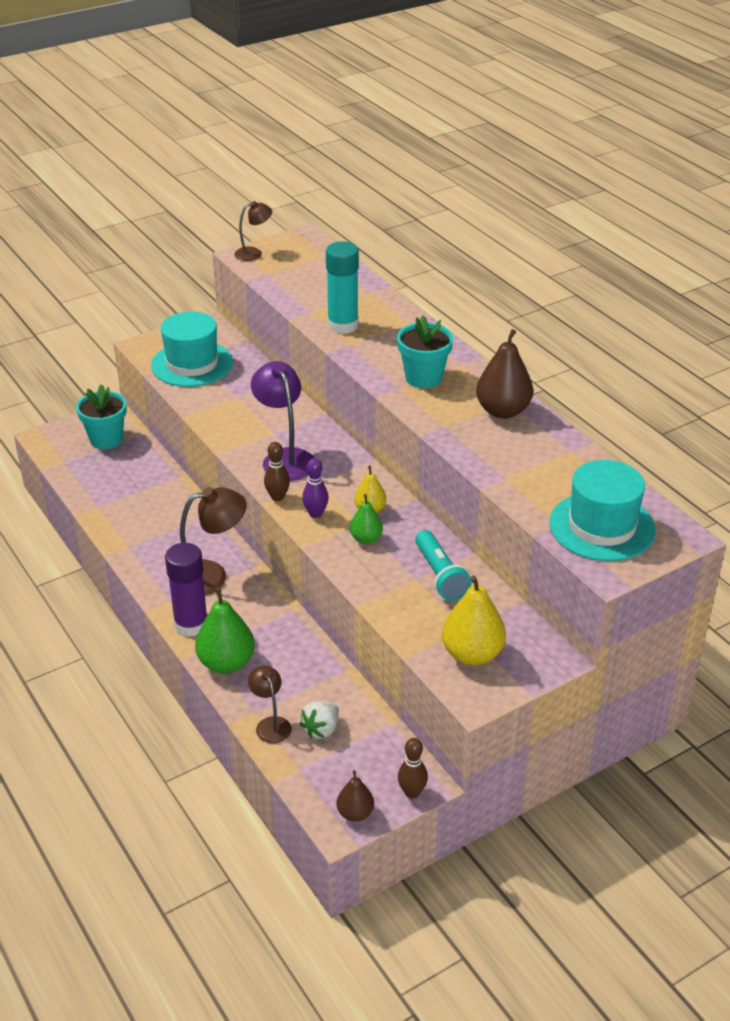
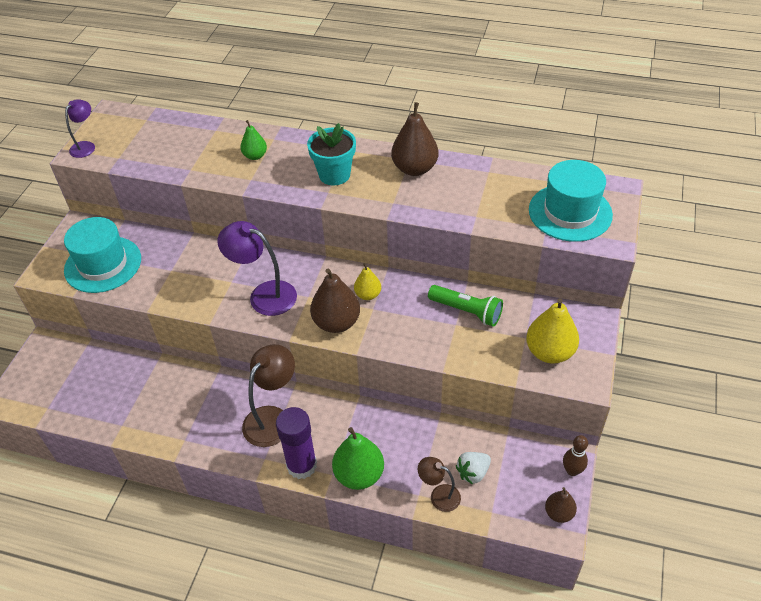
camera: 40 degrees left, 10 degrees up
(106, 439) = (64, 367): turquoise flower pot -> none
(254, 253) = (86, 146): brown lamp -> purple lamp
(277, 497) = (295, 328): brown bowling pin -> none
(315, 514) = (336, 323): purple bowling pin -> brown pear
(321, 729) = (473, 473): white strawberry -> white strawberry turned 60 degrees clockwise
(343, 325) = (228, 167): turquoise glue stick -> none
(366, 538) = (391, 318): green pear -> green pear (255, 156)
(440, 575) = (466, 311): turquoise flashlight -> green flashlight

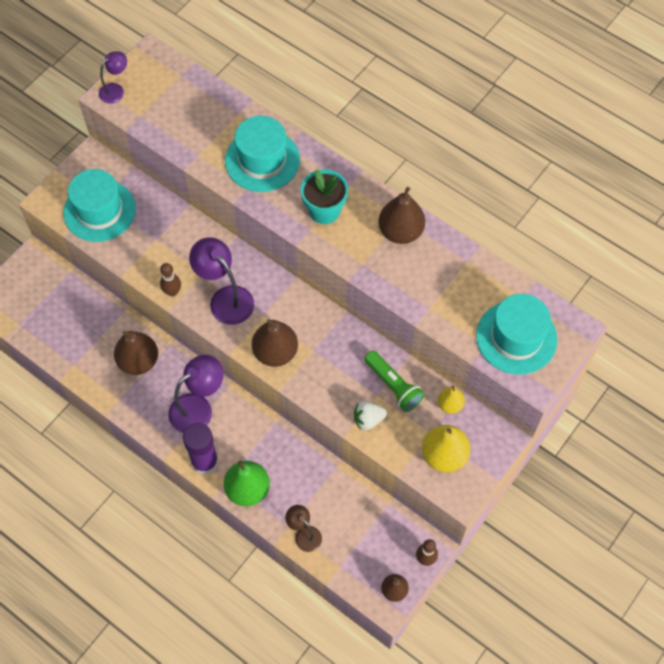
camera: 20 degrees right, 15 degrees up
(191, 398) = (138, 361): none -> brown pear
(207, 306) = (172, 292): none -> brown bowling pin
(255, 156) = (262, 160): green pear -> turquoise hat
(272, 418) = (198, 408): brown lamp -> purple lamp
(368, 295) = (315, 334): yellow pear -> yellow pear (450, 405)
(473, 473) = (342, 526): white strawberry -> white strawberry (368, 419)

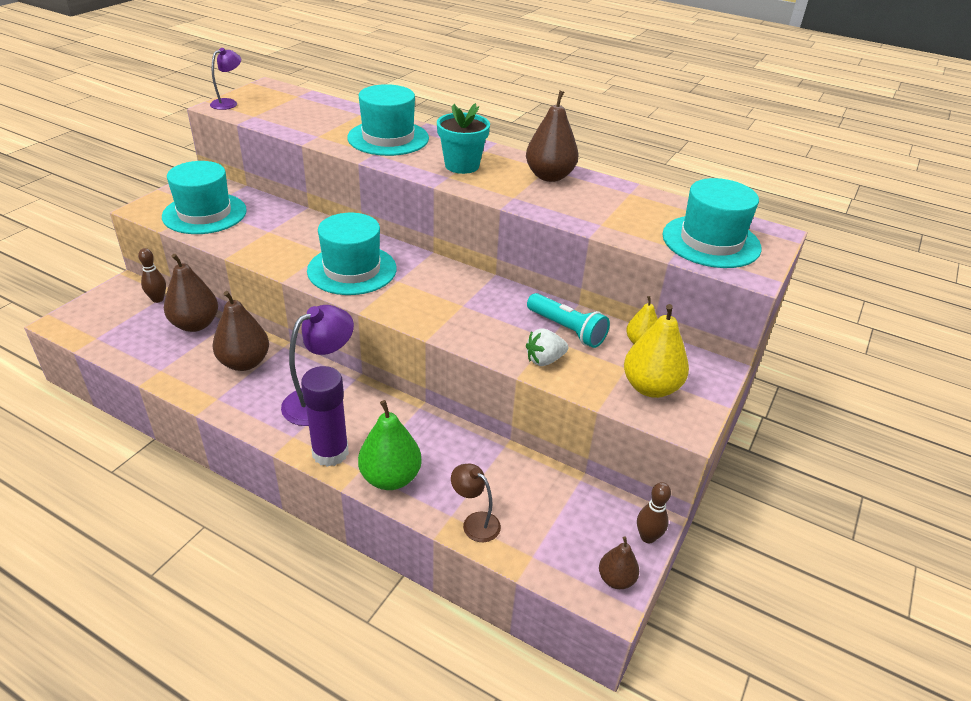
camera: 10 degrees left, 25 degrees down
(172, 292) = (288, 267): brown bowling pin -> brown bowling pin (158, 299)
(225, 298) = (352, 270): purple lamp -> turquoise hat
(275, 352) = (417, 309): brown pear -> brown pear (195, 324)
(393, 385) = (566, 329): green flashlight -> turquoise flashlight

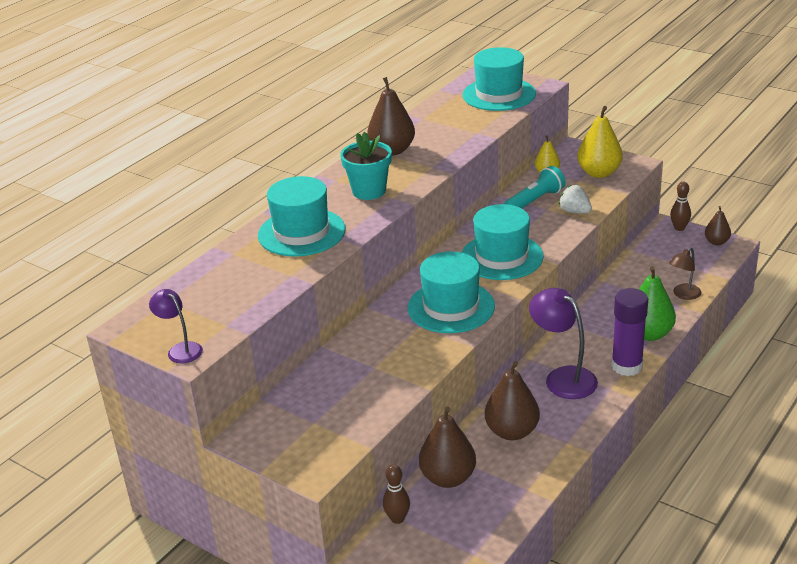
camera: 80 degrees left, 5 degrees down
(204, 213) = (330, 420): turquoise hat -> turquoise hat (501, 257)
(544, 360) = (575, 211): white strawberry -> white strawberry turned 150 degrees clockwise

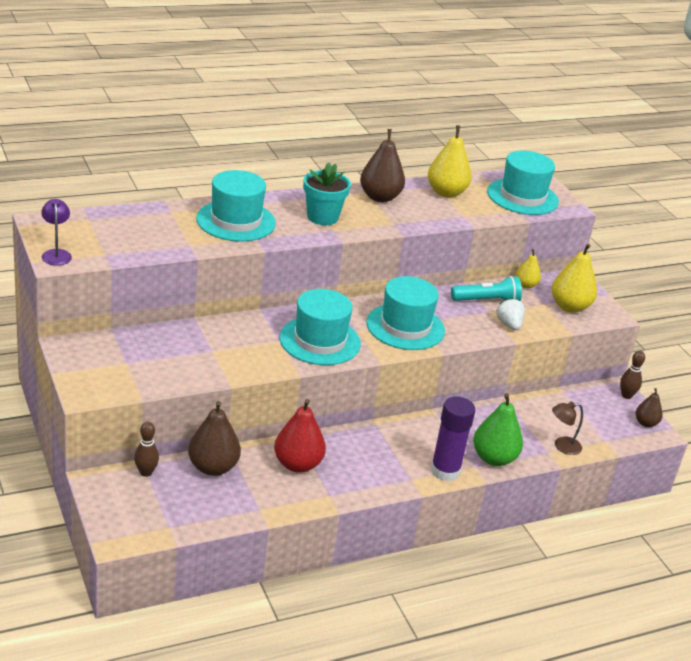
camera: 25 degrees right, 0 degrees up
(438, 120) = (446, 192): none -> yellow pear
(512, 431) = (297, 464): brown pear -> red pear
(563, 377) = (384, 450): purple lamp -> none

